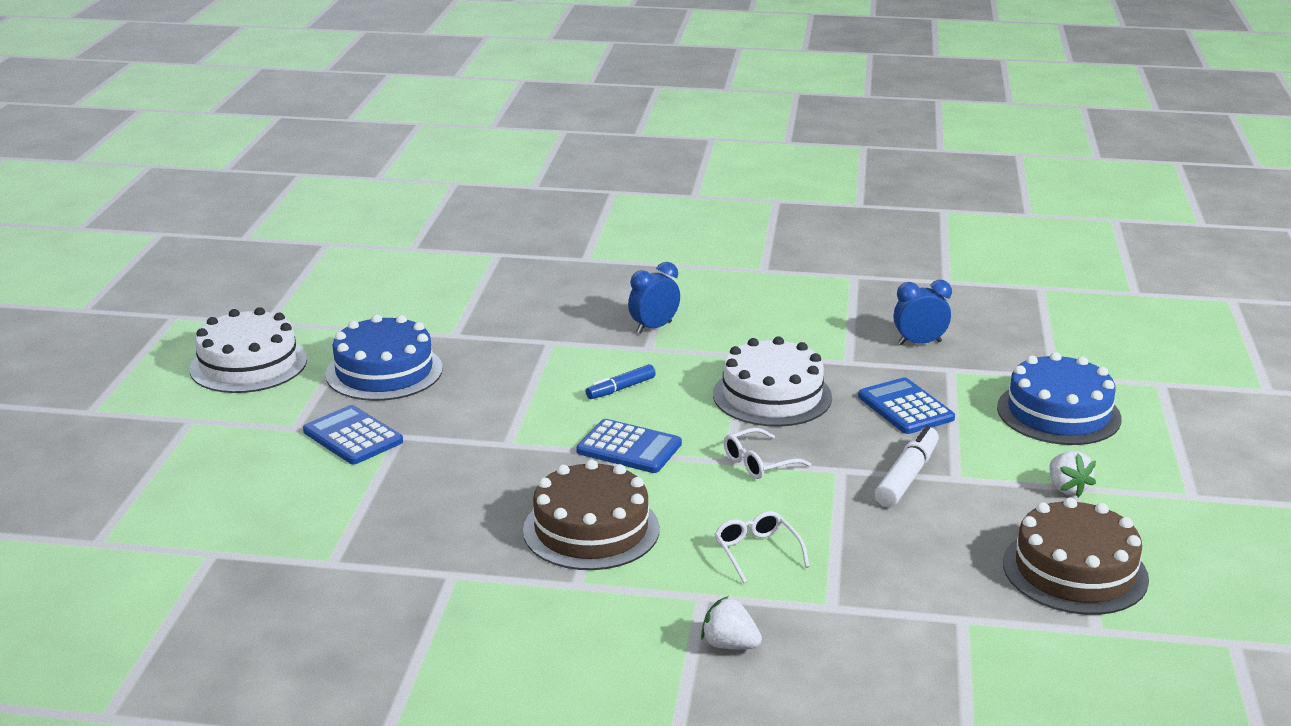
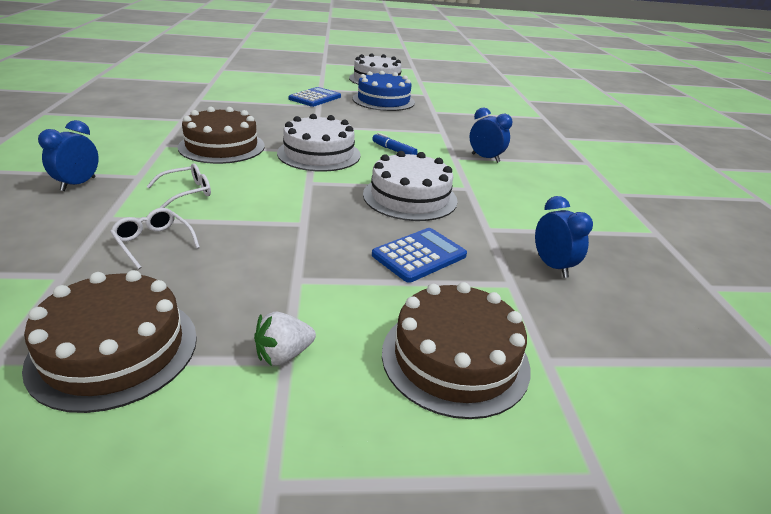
camera: 75 degrees right, 5 degrees up
(629, 448) = (319, 154): blue calculator -> white cake
(729, 645) = (78, 184): white strawberry -> blue clock
(758, 463) = (307, 192): white glasses -> white glasses (153, 242)
(907, 476) = (296, 253): white marker -> none
(1058, 413) = (455, 358): blue cake -> brown cake

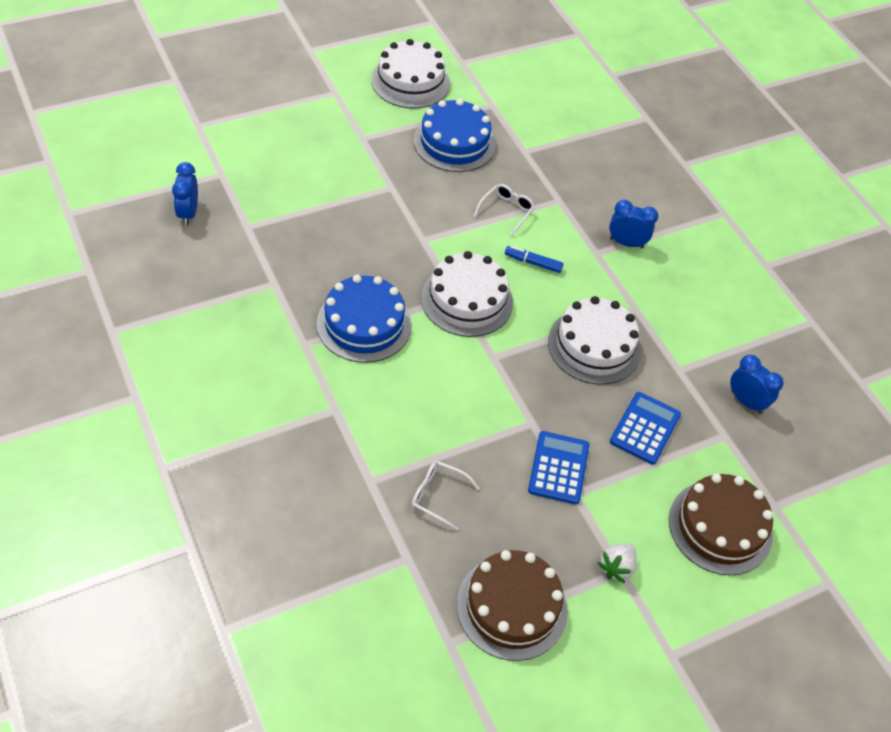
camera: 25 degrees left, 20 degrees up
(78, 184) = (297, 444): blue clock -> blue clock (188, 213)
(187, 192) = (401, 417): white glasses -> white glasses (506, 211)
(222, 146) = (364, 324): brown cake -> blue cake
(315, 98) = (374, 167): blue calculator -> blue calculator (558, 468)

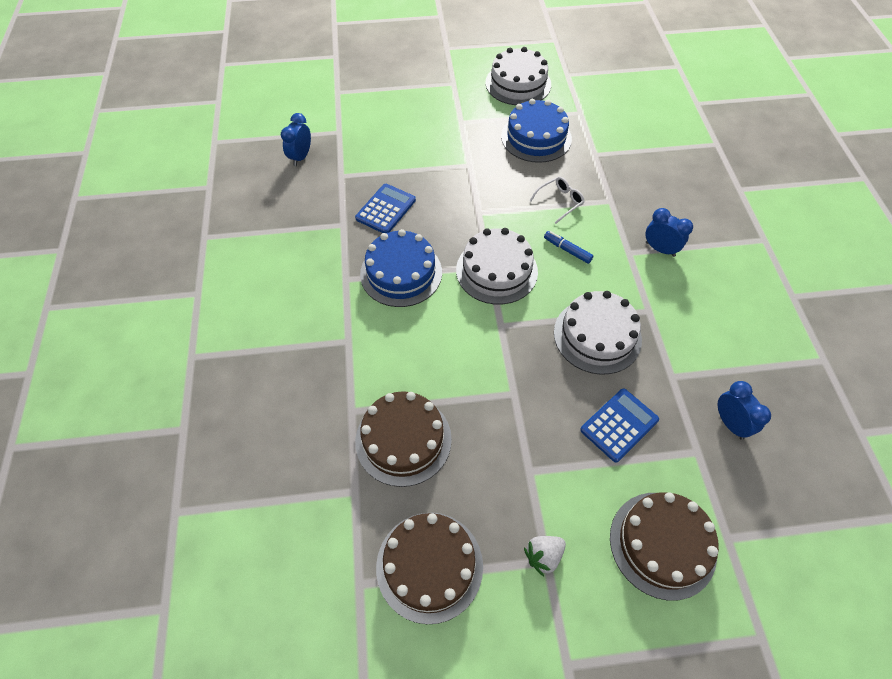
camera: 25 degrees right, 5 degrees up
(437, 496) = (403, 440): white glasses -> brown cake
(558, 468) = (522, 442): blue calculator -> blue calculator (385, 209)

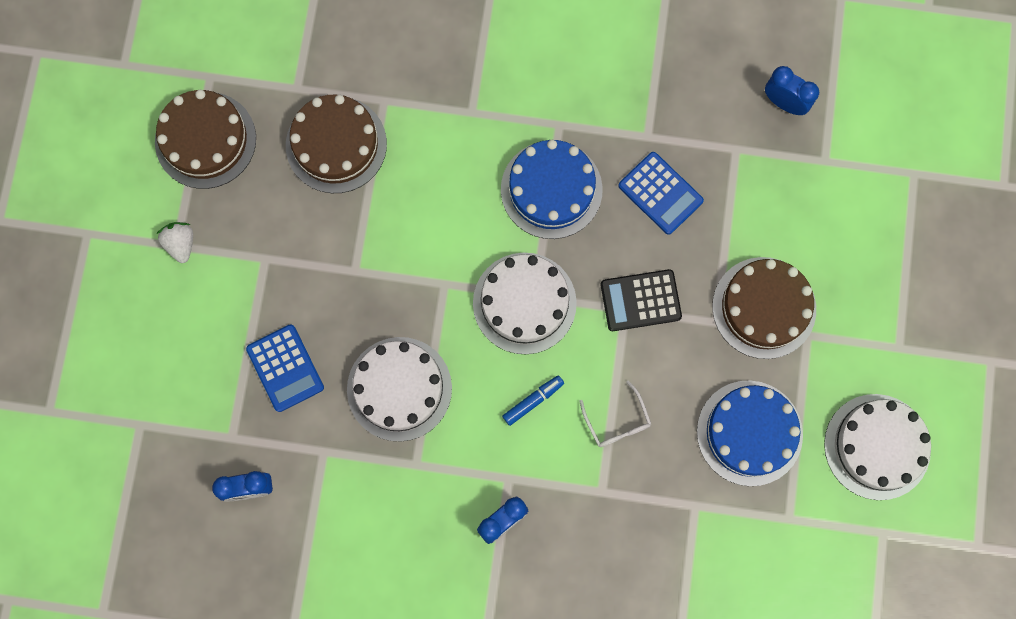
camera: 105 degrees right, 20 degrees up
(469, 205) = (640, 300): none -> black calculator
(662, 544) = (155, 359): brown cake -> brown cake (764, 307)

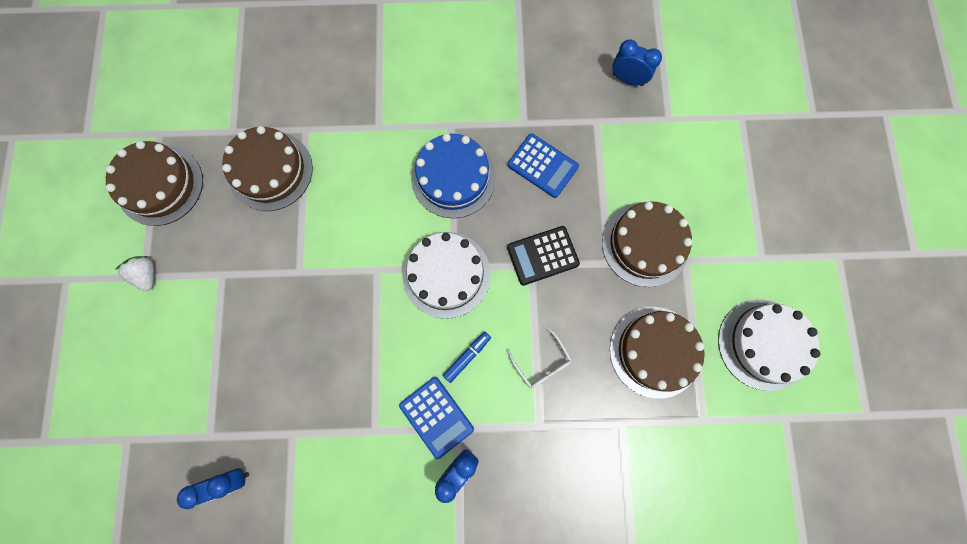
camera: 10 degrees left, 0 degrees up
(285, 368) = (249, 366): blue calculator -> blue calculator (436, 417)
(399, 388) = (351, 366): white cake -> none
(749, 433) = (655, 351): blue cake -> brown cake

